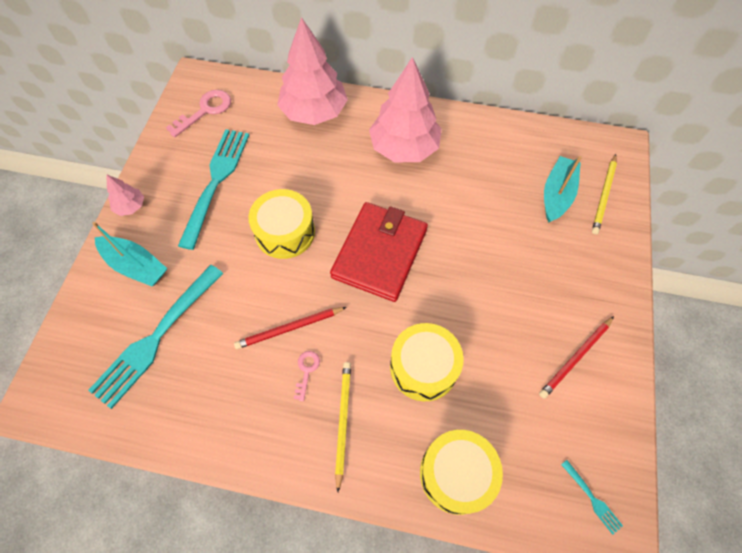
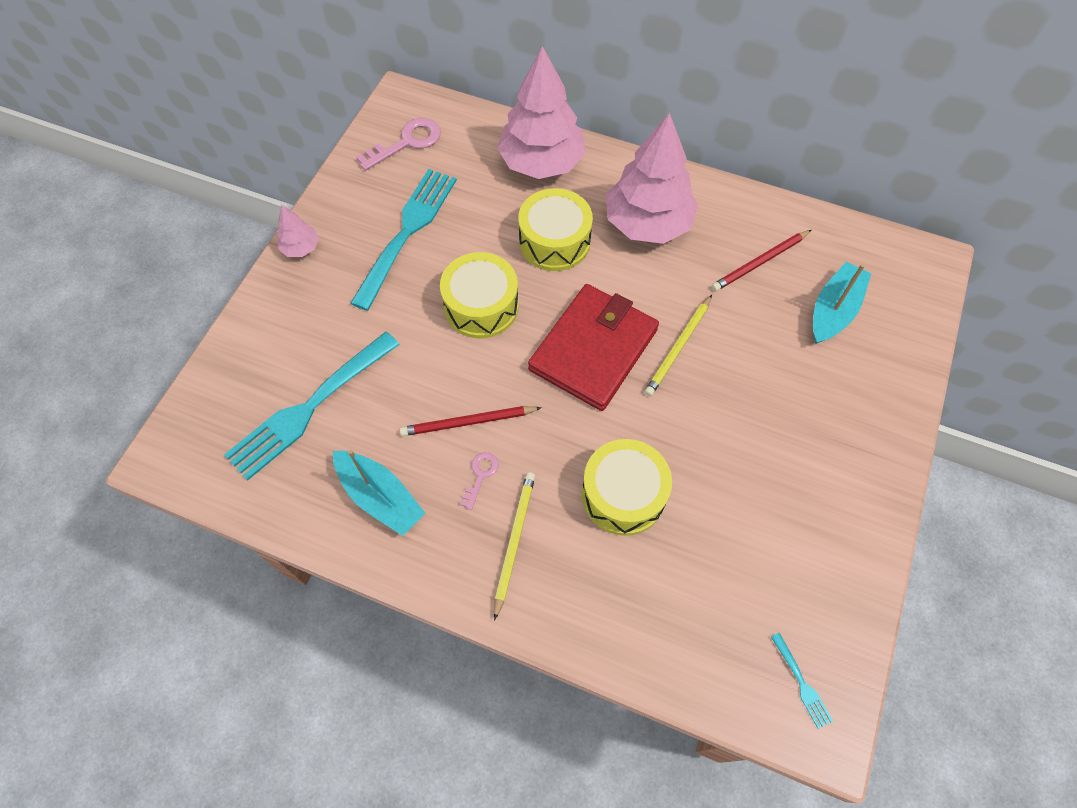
camera: 10 degrees right, 0 degrees up
(135, 266) = (297, 319): turquoise boat -> turquoise boat (380, 497)
(456, 474) = (640, 625): yellow drum -> yellow drum (554, 241)
(575, 358) = (816, 515): red pencil -> red pencil (760, 262)
(604, 195) = (895, 321): yellow pencil -> yellow pencil (678, 347)

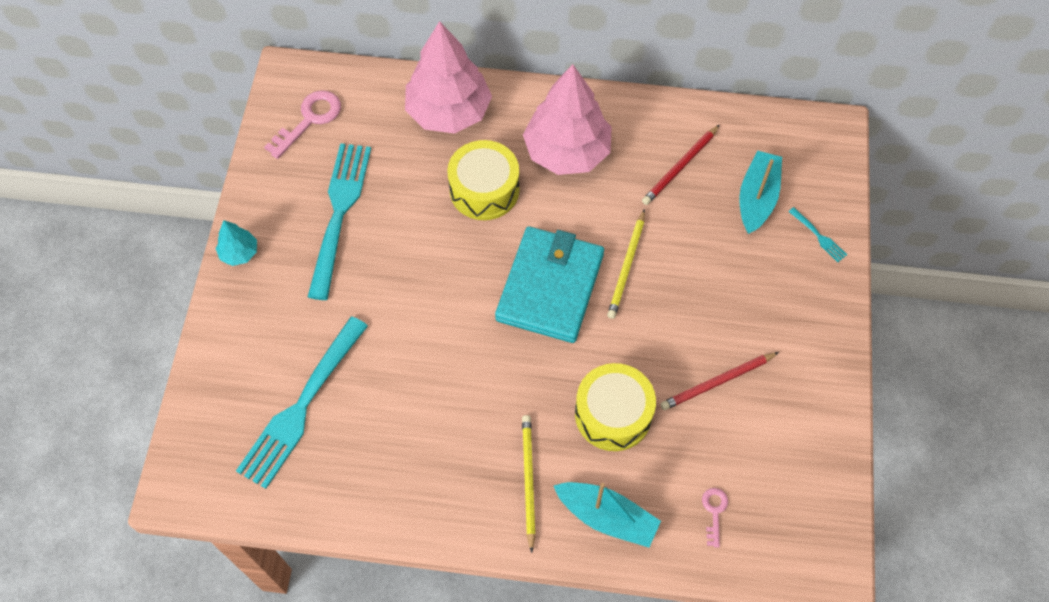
camera: 15 degrees left, 0 degrees up
(301, 248) = (239, 253): pink tree -> turquoise tree
(380, 497) = (395, 472): turquoise boat -> turquoise boat (607, 517)
(468, 422) = (454, 383): red pencil -> red pencil (717, 382)
(480, 475) = (480, 429): pink key -> pink key (714, 511)
(481, 306) = (433, 270): yellow drum -> none
(593, 349) = (550, 287): red wallet -> turquoise wallet
(801, 682) = (803, 535): turquoise fork -> turquoise fork (818, 236)

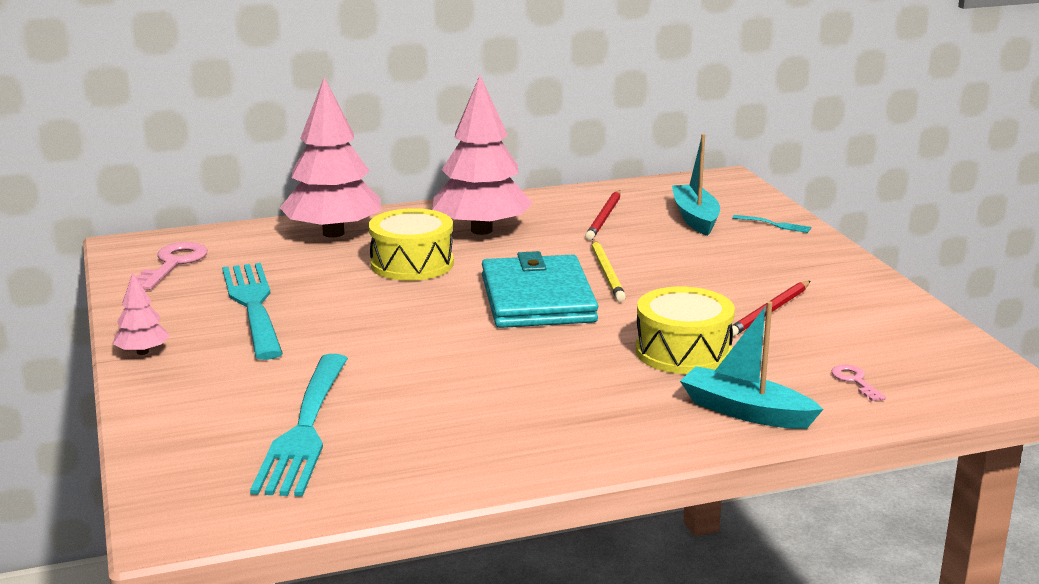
camera: 25 degrees left, 40 degrees down
(239, 253) = (142, 352): turquoise tree -> pink tree
(528, 480) = (632, 411): yellow pencil -> none
(607, 517) = (746, 412): turquoise boat -> turquoise boat turned 150 degrees counterclockwise

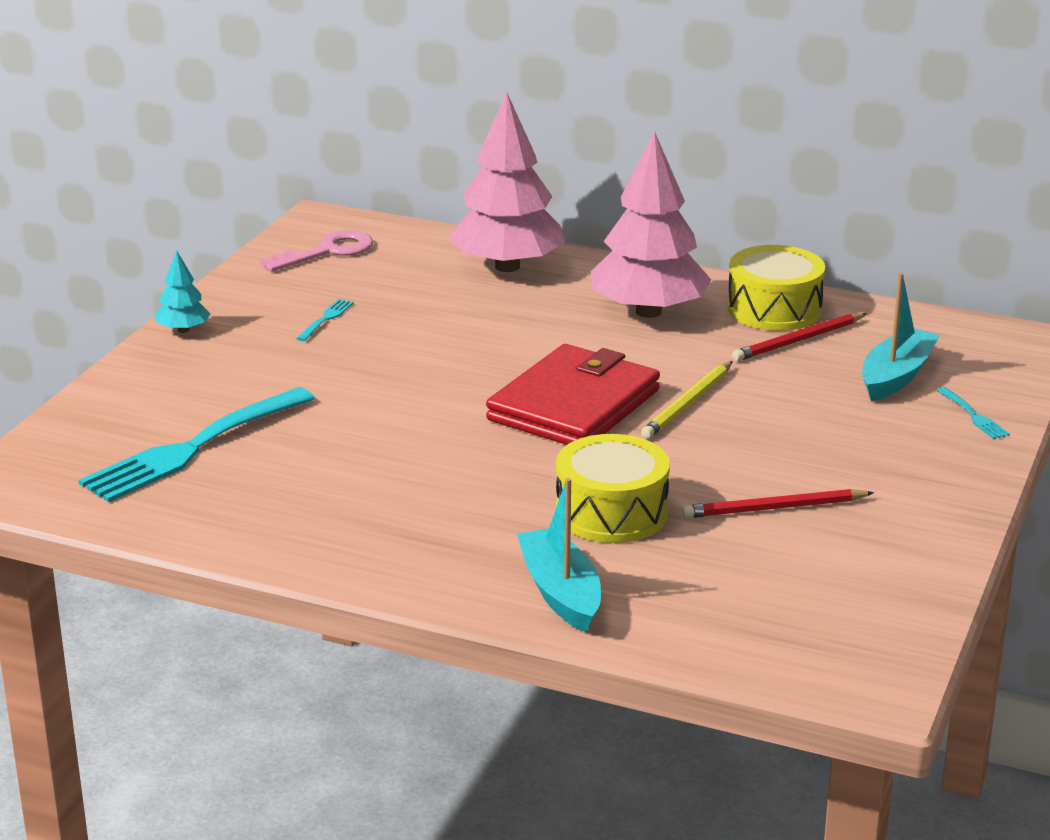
camera: 40 degrees right, 5 degrees up
(142, 352) = (183, 330): pink tree -> turquoise tree
(254, 306) = (326, 319): turquoise fork -> turquoise fork, size x0.40
(412, 264) = (523, 325): yellow drum -> yellow drum (774, 309)
(538, 299) = (574, 405): turquoise wallet -> red wallet
(855, 381) = (720, 612): pink key -> none

